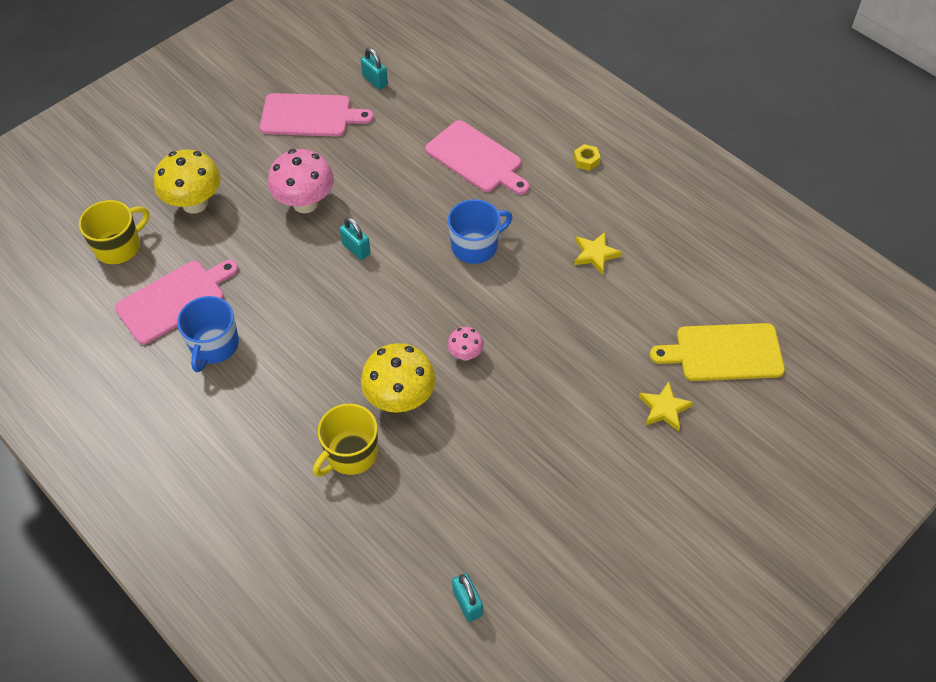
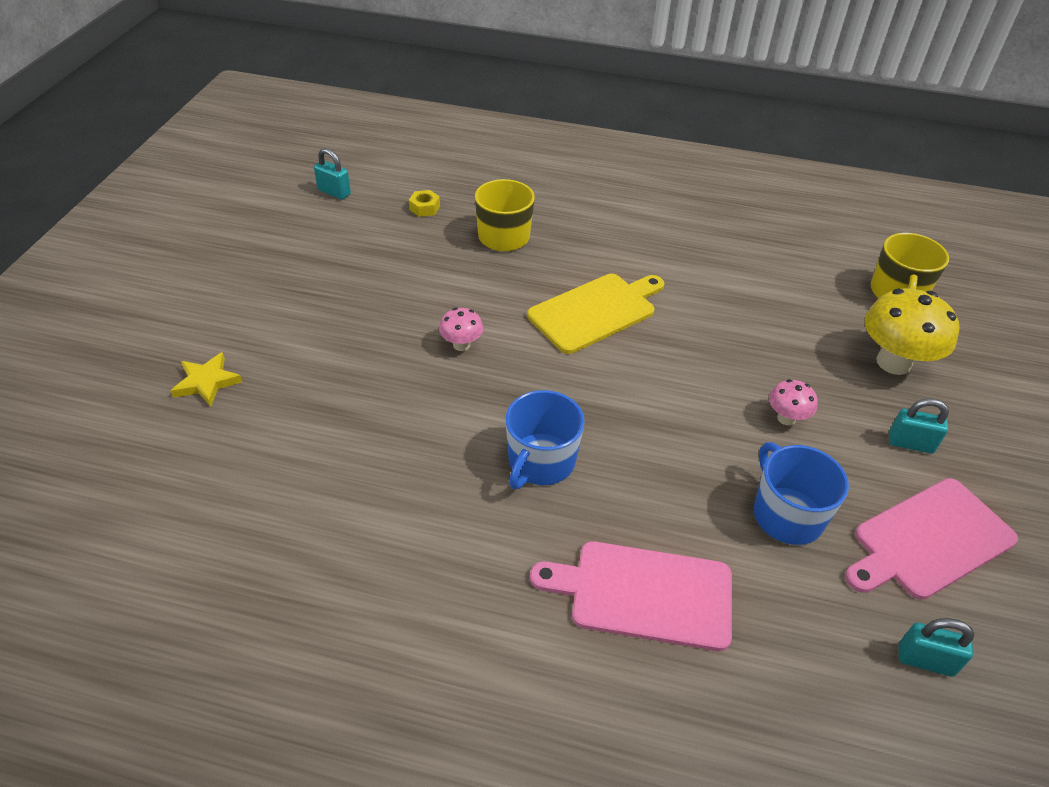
camera: 145 degrees right, 10 degrees down
(174, 300) = (785, 275): pink cutting board -> none
(214, 346) = (704, 258): blue mug -> blue mug (786, 515)
(305, 203) = (786, 418): pink mushroom -> pink mushroom, size x0.51
(356, 249) = (674, 394): turquoise padlock -> turquoise padlock (910, 443)
(400, 399) = (495, 286): yellow mushroom -> none
(586, 161) = (473, 685): yellow nut -> yellow nut (424, 208)
(595, 254) = (374, 525): yellow star -> none
(724, 352) = (143, 472): yellow cutting board -> yellow cutting board (596, 311)

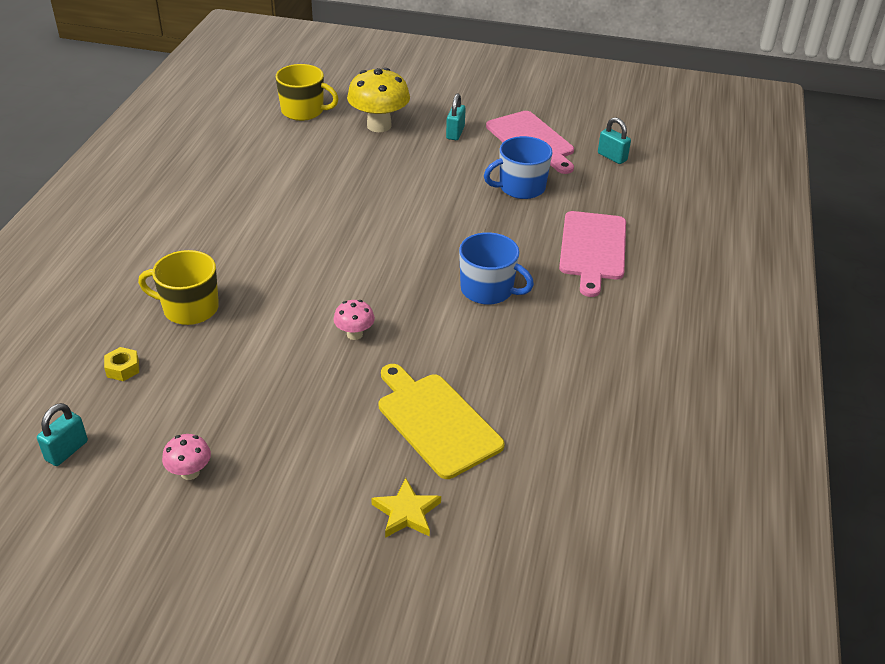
camera: 90 degrees left, 5 degrees down
(596, 311) = (313, 255): yellow cutting board -> yellow cutting board (436, 421)
(786, 418) = (435, 176): pink mushroom -> pink mushroom (190, 472)
(925, 660) = (612, 157): turquoise padlock -> turquoise padlock turned 60 degrees counterclockwise

